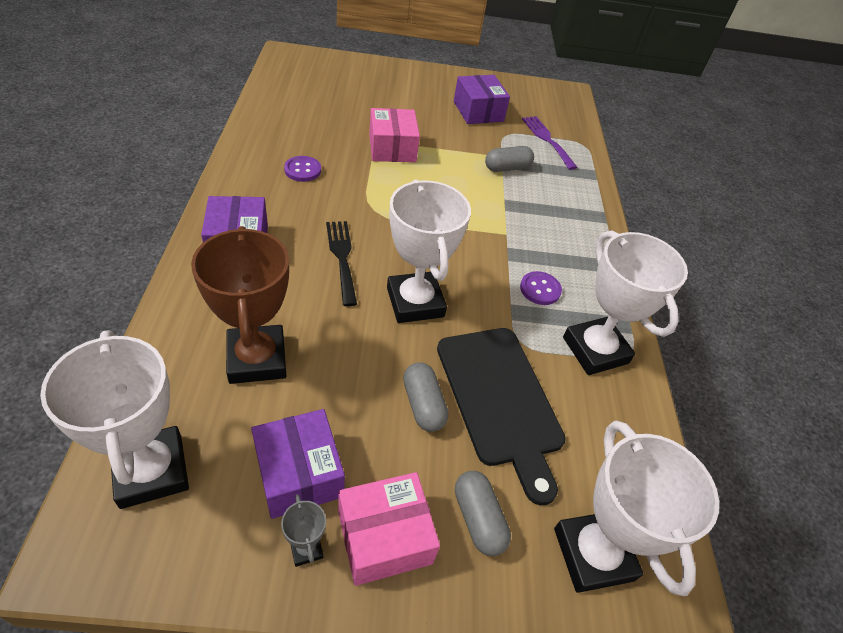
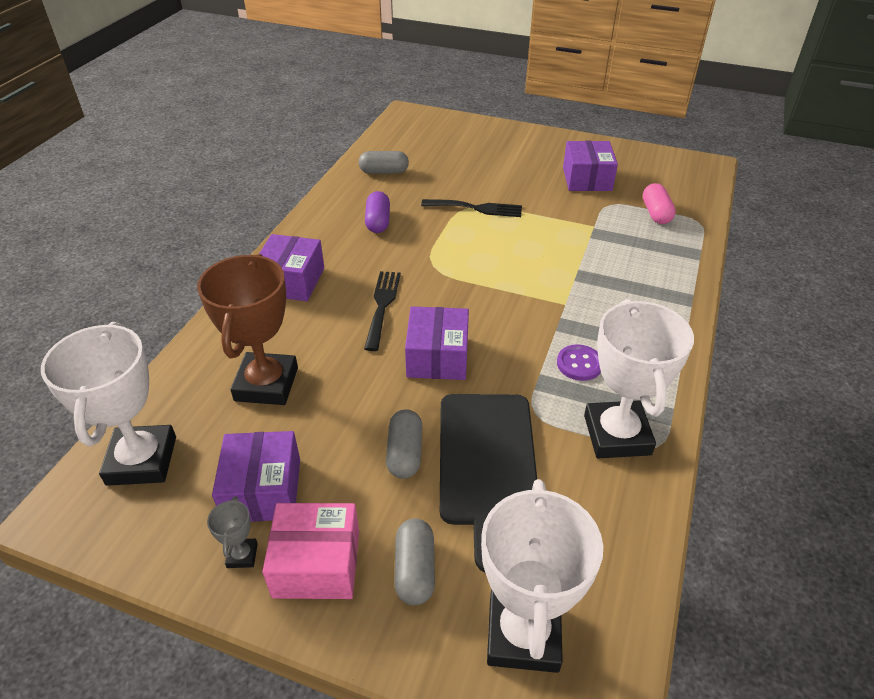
camera: 25 degrees right, 5 degrees down
(302, 170) = (378, 222): purple button -> purple capsule
(392, 148) = (476, 208): pink box -> black fork
(415, 302) = (437, 357): white trophy -> purple box
(507, 168) = (595, 238): grey capsule -> grey capsule (384, 172)
(547, 140) = (656, 213): purple fork -> pink capsule

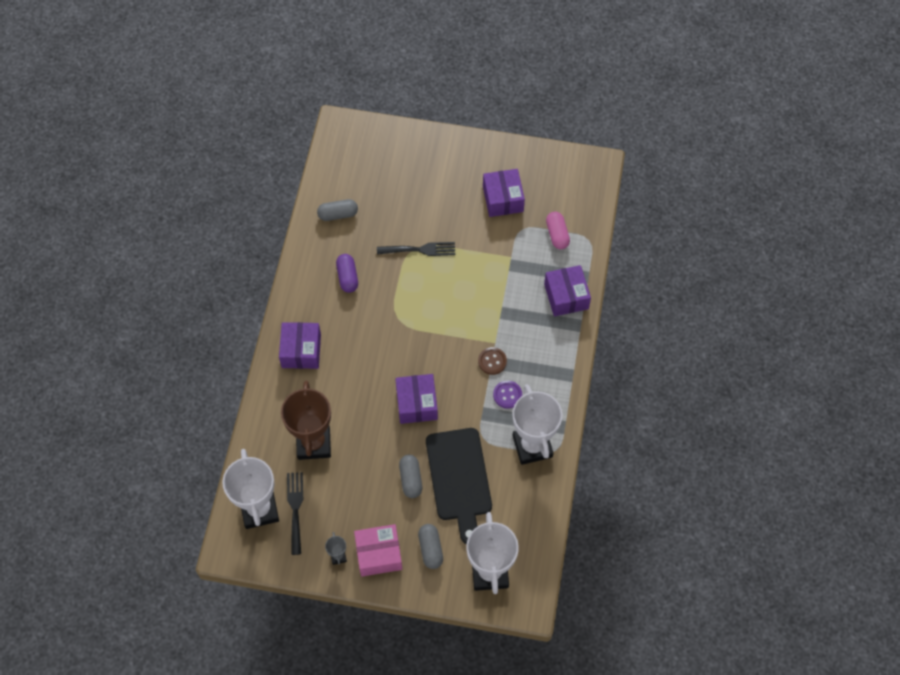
camera: 10 degrees left, 20 degrees up
(263, 490) = (336, 516): purple box -> purple box (566, 296)
(382, 306) = (371, 364): black fork -> black fork (295, 509)
(559, 323) = (492, 361): none -> brown button

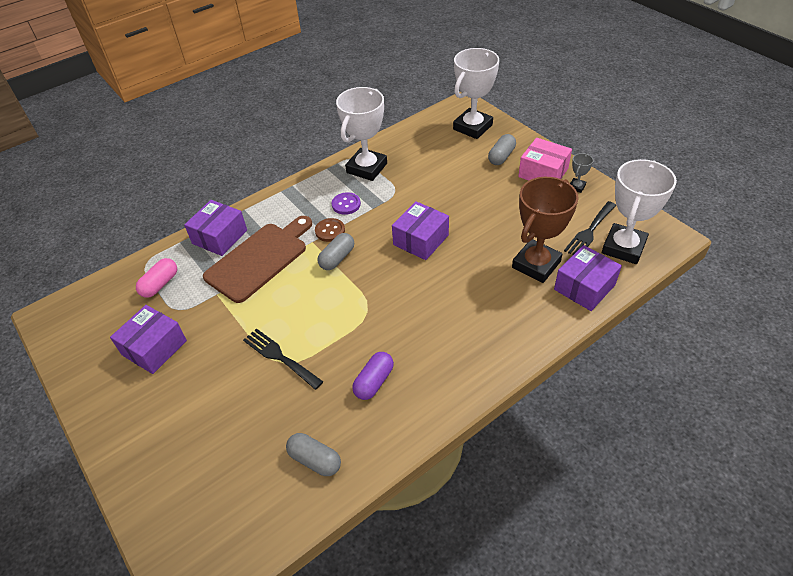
camera: 135 degrees left, 15 degrees down
(301, 351) = (484, 344): purple box -> purple box (584, 287)
(410, 479) = (476, 198): grey capsule -> grey capsule (337, 258)
(459, 478) = (439, 180): black cutting board -> none
(514, 301) = (259, 259): none -> brown cutting board

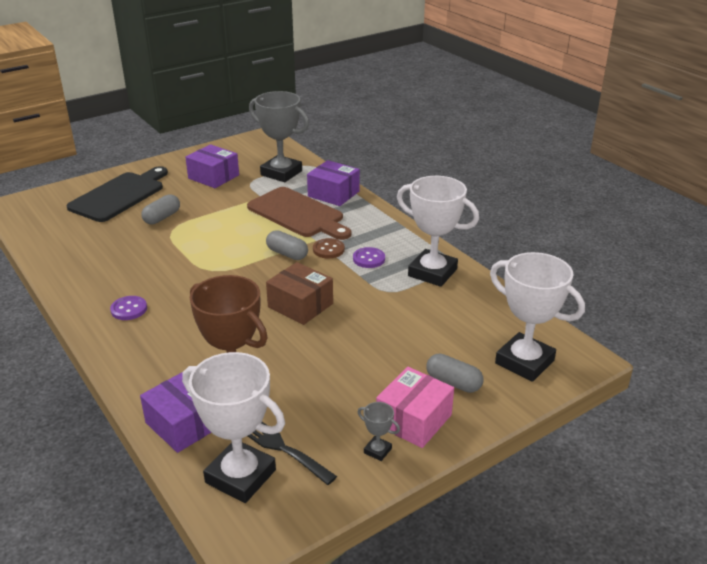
camera: 90 degrees right, 15 degrees down
(160, 284) = (281, 173): pink capsule -> grey trophy
(187, 442) = (119, 195): none -> black cutting board
(279, 357) = (178, 228): black fork -> none
(315, 460) = (71, 245): grey capsule -> grey capsule (162, 217)
(374, 382) = (128, 272): purple capsule -> none
(420, 240) = (300, 305): purple box -> brown box
(441, 363) = (129, 309): none -> purple button

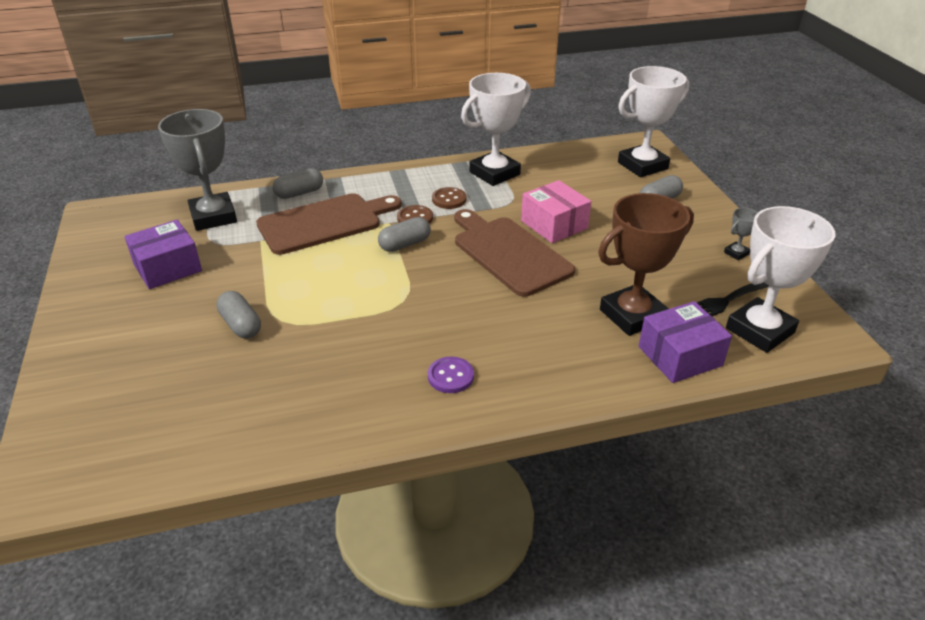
camera: 70 degrees left, 5 degrees up
(119, 195) = (135, 359): black cutting board -> none
(281, 173) = (213, 217): grey trophy -> grey trophy turned 75 degrees counterclockwise
(300, 305) = (509, 253): brown box -> brown cutting board
(333, 194) = (299, 193): purple box -> grey capsule
(369, 259) = (449, 199): purple button -> brown button
(413, 420) = (701, 229): pink box -> pink box (554, 225)

